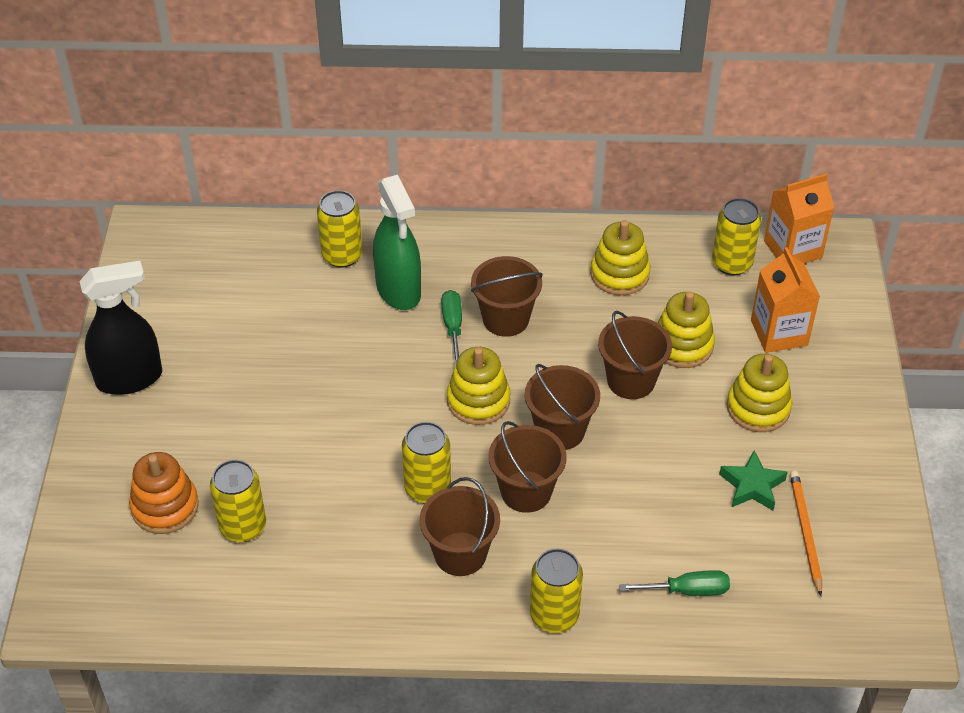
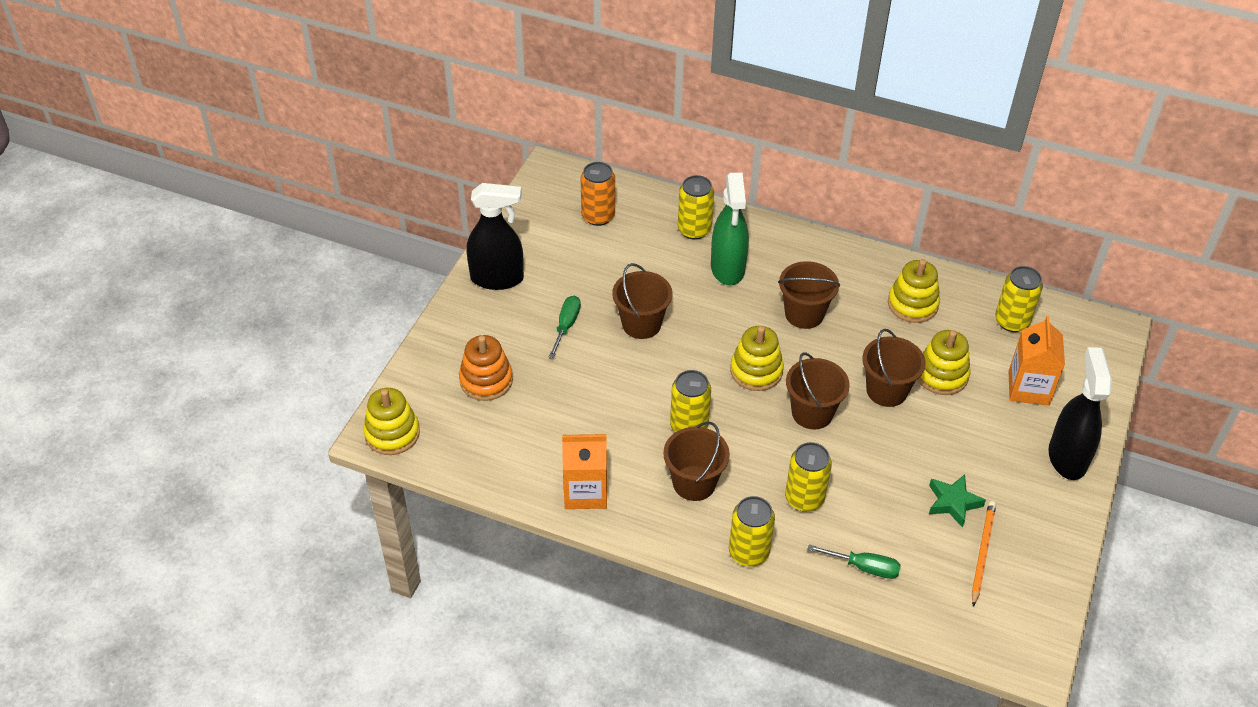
camera: 20 degrees right, 0 degrees up
(222, 270) = (598, 216): none -> orange can
(243, 526) = (537, 412): yellow can -> yellow can (804, 498)
(453, 327) = (759, 308): green screwdriver -> green screwdriver (566, 326)
(526, 491) = (765, 451): brown bucket -> brown bucket (641, 324)
(758, 408) = (984, 443): yellow stacking toy -> yellow stacking toy (392, 433)
(793, 249) = (1070, 324): orange carton -> orange carton (585, 491)
(849, 398) = (1067, 457): none -> black spray bottle

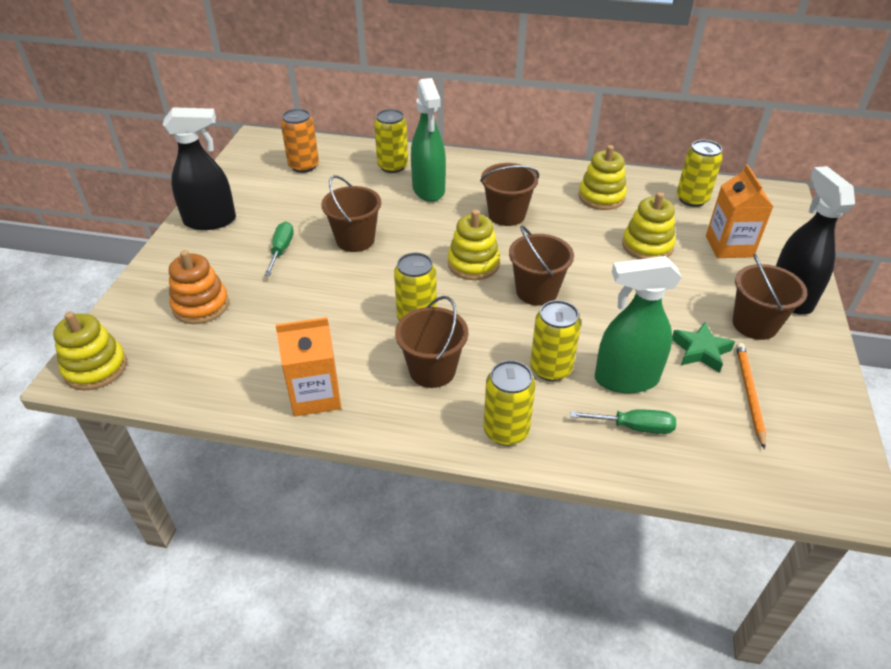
camera: 10 degrees left, 5 degrees down
(871, 520) = (625, 379): none -> green spray bottle
(886, 391) = (601, 264): brown bucket -> brown bucket (754, 324)

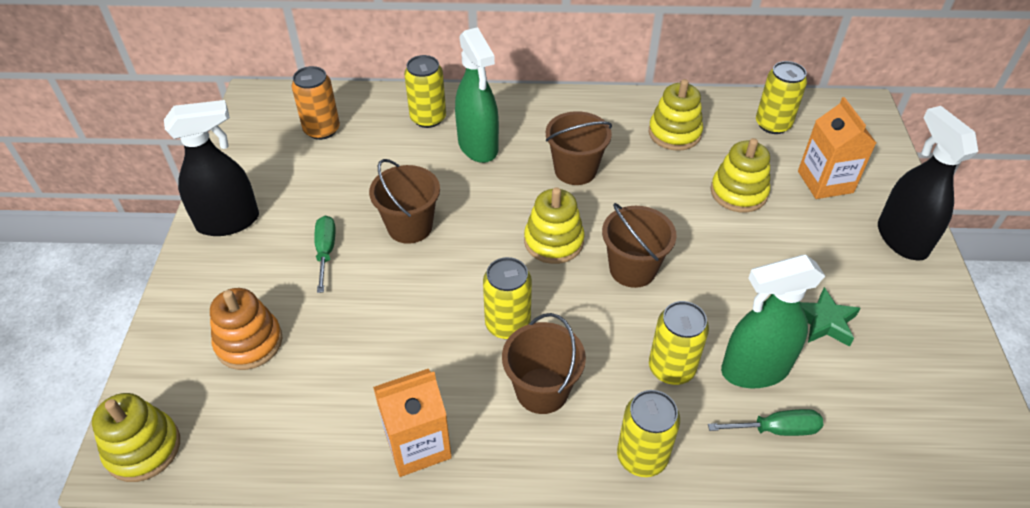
camera: 10 degrees left, 5 degrees up
(749, 393) = (885, 368): orange pencil -> none
(754, 324) = (872, 279): brown bucket -> none

